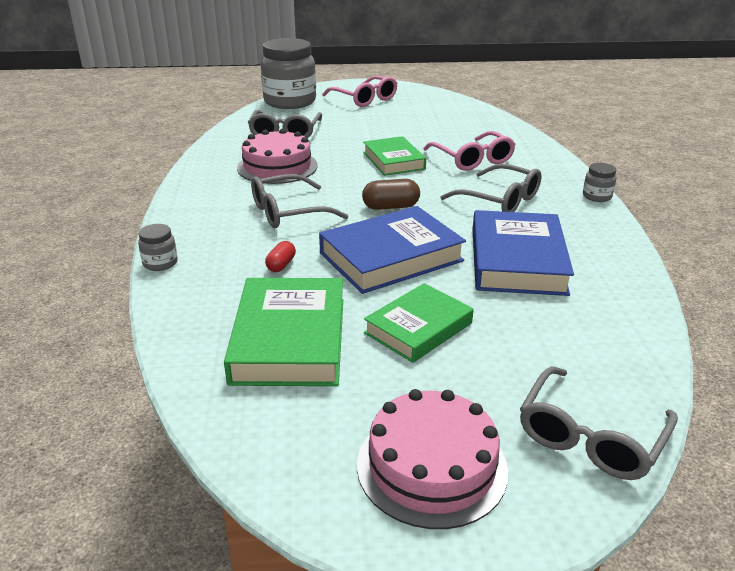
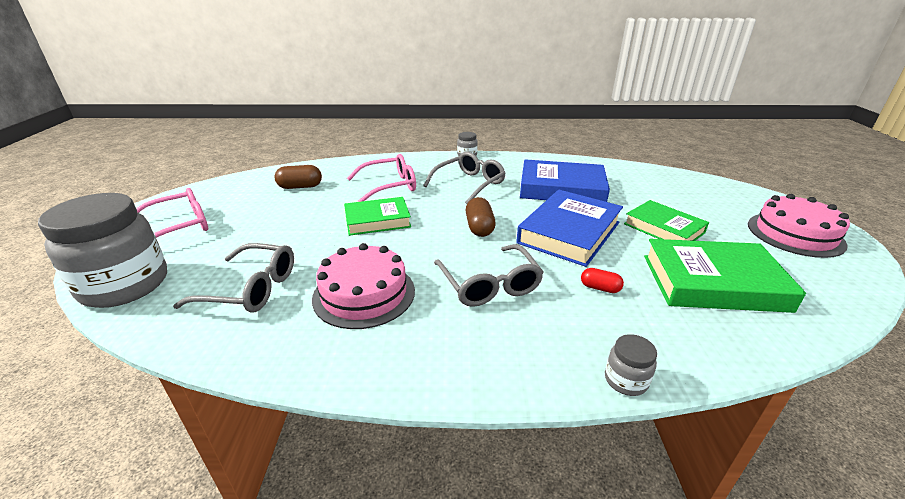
camera: 85 degrees left, 0 degrees up
(391, 257) = (569, 232): blue book -> blue book turned 60 degrees clockwise
(452, 124) = (300, 187): none -> brown capsule
(590, 436) = (729, 192): grey glasses -> none

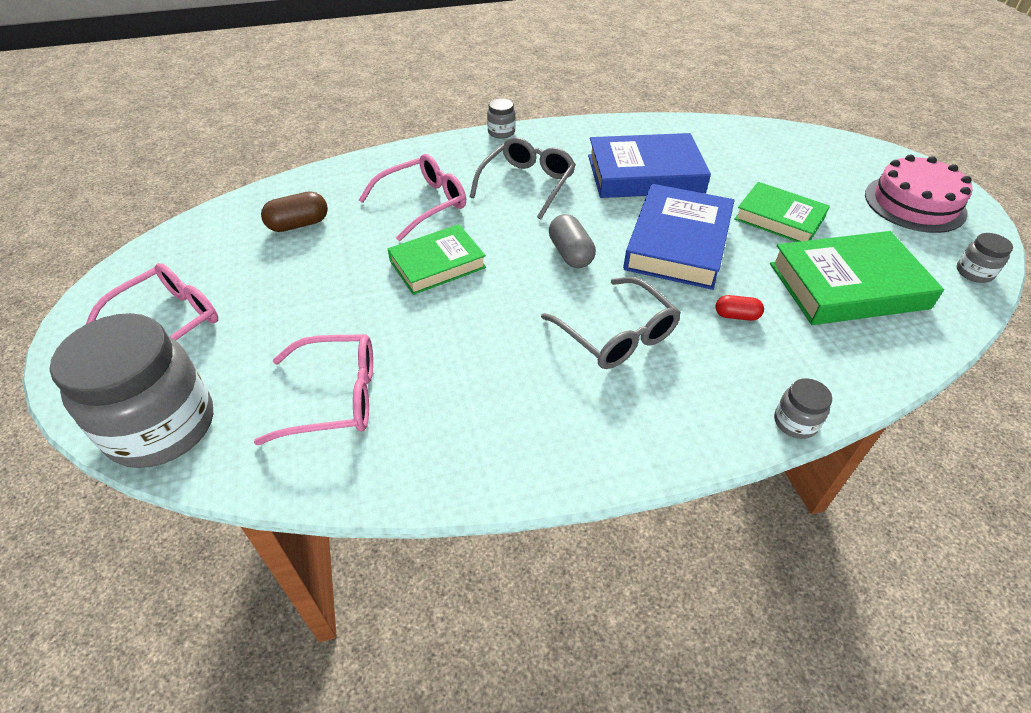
camera: 15 degrees left, 15 degrees up
(250, 288) = (334, 397): grey glasses -> pink glasses
(364, 294) = (479, 376): pink cake -> none
(479, 227) = (570, 254): brown capsule -> grey capsule
(847, 291) = (974, 272): none -> grey jar

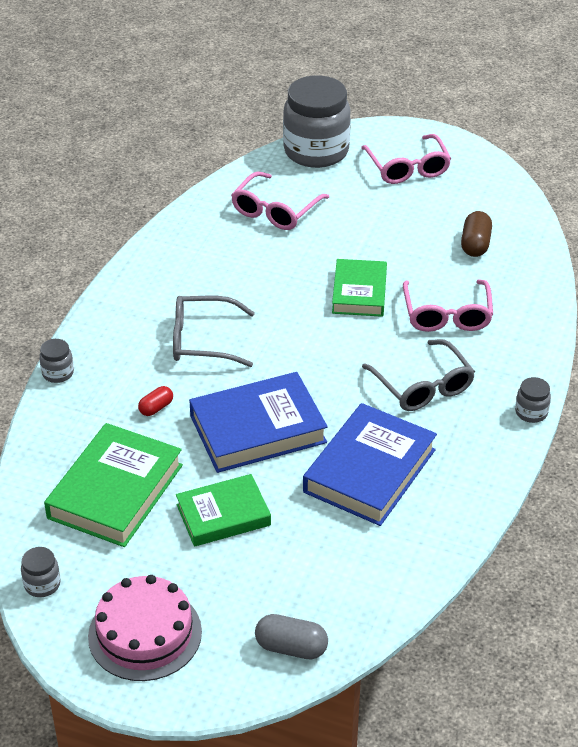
camera: 125 degrees right, 5 degrees down
(570, 254) = (305, 363): grey capsule -> grey capsule (291, 647)
(678, 243) = (258, 429): blue book -> blue book turned 75 degrees counterclockwise

